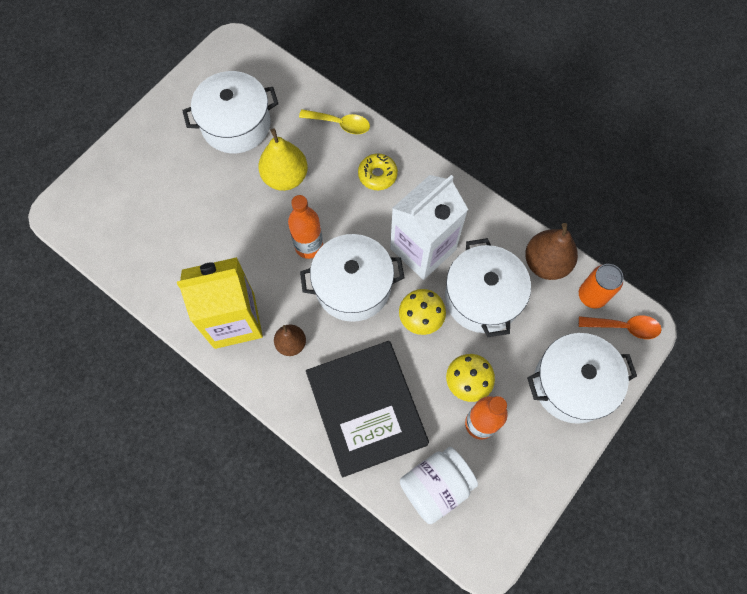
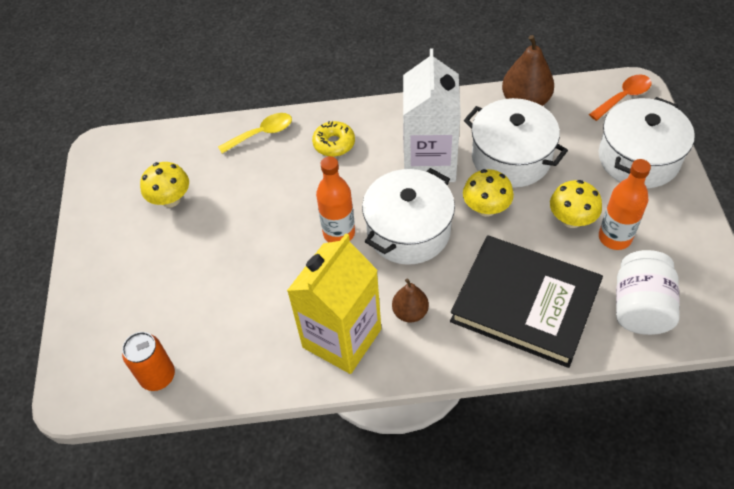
camera: 40 degrees left, 15 degrees down
(236, 124) = (171, 199): white pot -> yellow mushroom
(285, 177) = (260, 202): yellow pear -> none
(592, 295) = (580, 96): orange can -> orange can (158, 376)

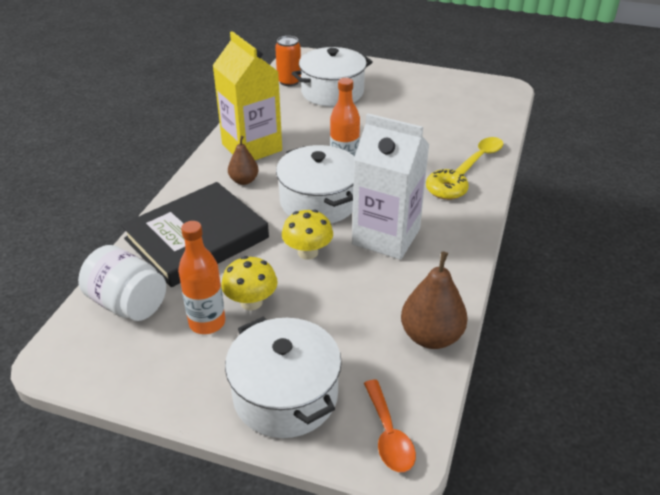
camera: 110 degrees right, 15 degrees down
(171, 199) = (433, 106): yellow mushroom -> none
(261, 134) = (481, 156): yellow spoon -> yellow spoon turned 135 degrees counterclockwise
(511, 158) = (356, 292): white pot -> white pot (332, 92)

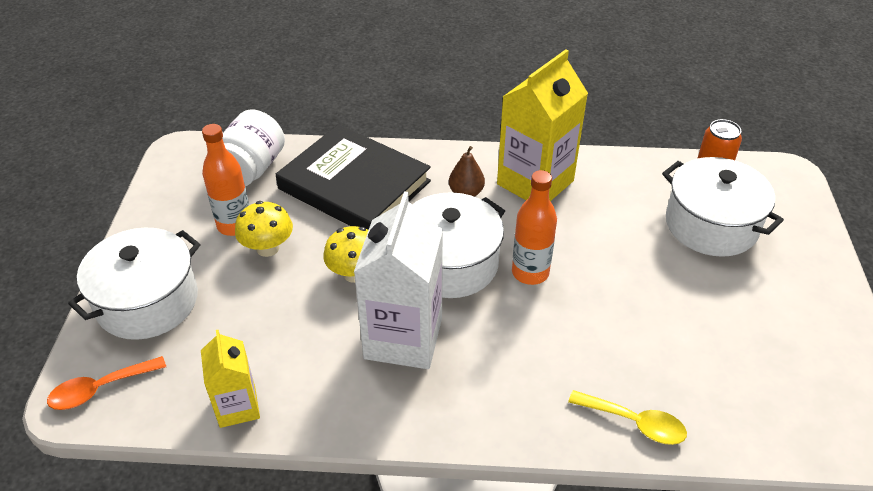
camera: 75 degrees right, 5 degrees up
(431, 336) = (237, 407): brown pear -> yellow carton
(446, 190) = (527, 388): yellow donut -> none

